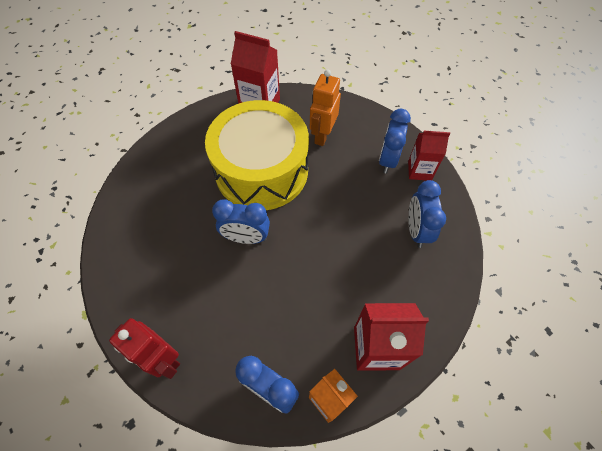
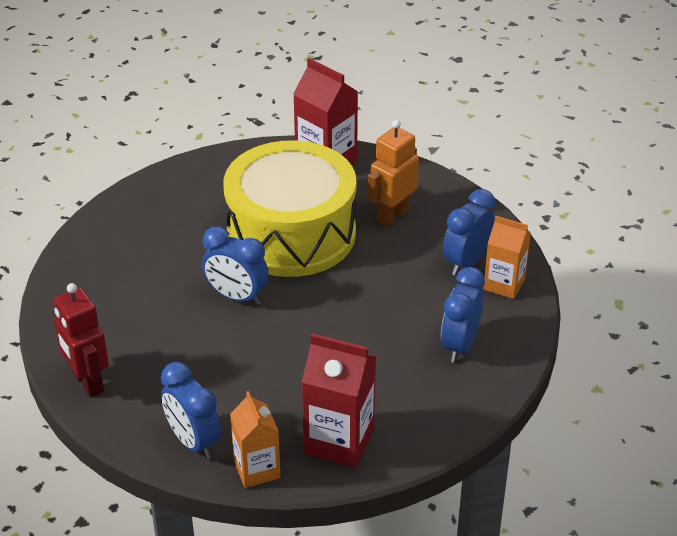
camera: 20 degrees right, 20 degrees down
(419, 170) = (504, 284): red carton -> orange carton

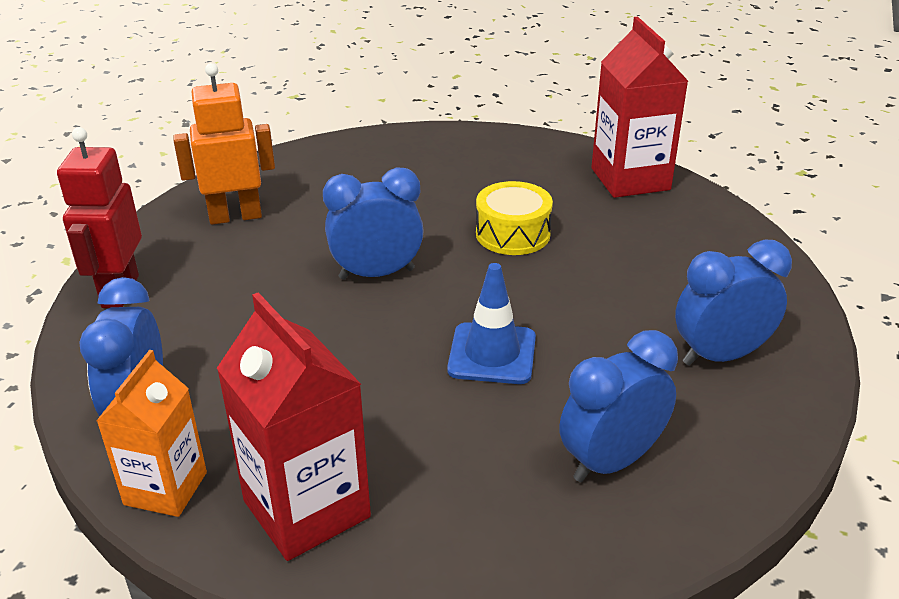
camera: 35 degrees right, 5 degrees down
(236, 297) = (376, 274): blue clock -> blue clock turned 105 degrees clockwise
(291, 233) = (513, 234): yellow drum -> yellow drum, size x0.41
(351, 316) = (492, 354): none -> blue traffic cone
(392, 215) = (663, 261): orange robot -> orange robot (235, 216)
(504, 284) = (755, 408): orange carton -> none

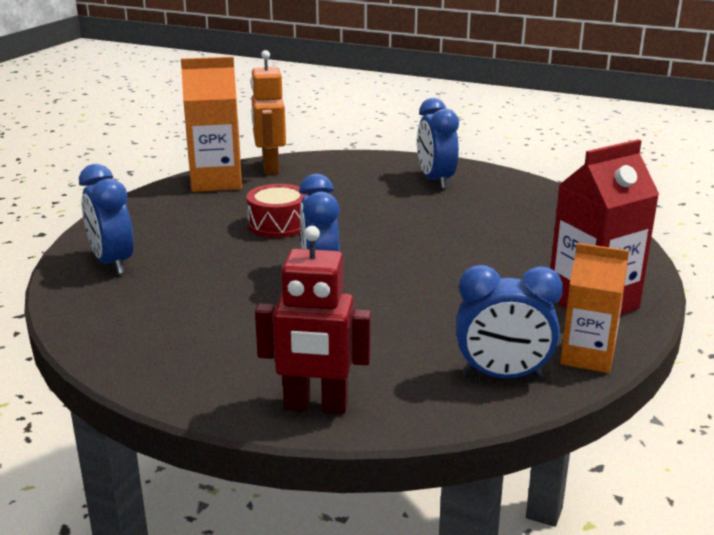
camera: 85 degrees left, 10 degrees down
(235, 216) = (190, 346): orange robot -> orange robot (270, 168)
(492, 354) = (430, 240): blue traffic cone -> none
(513, 234) = (278, 225): yellow drum -> red drum
(611, 461) = (531, 215): blue clock -> blue clock (112, 263)
(630, 179) = (216, 182): red carton -> orange carton

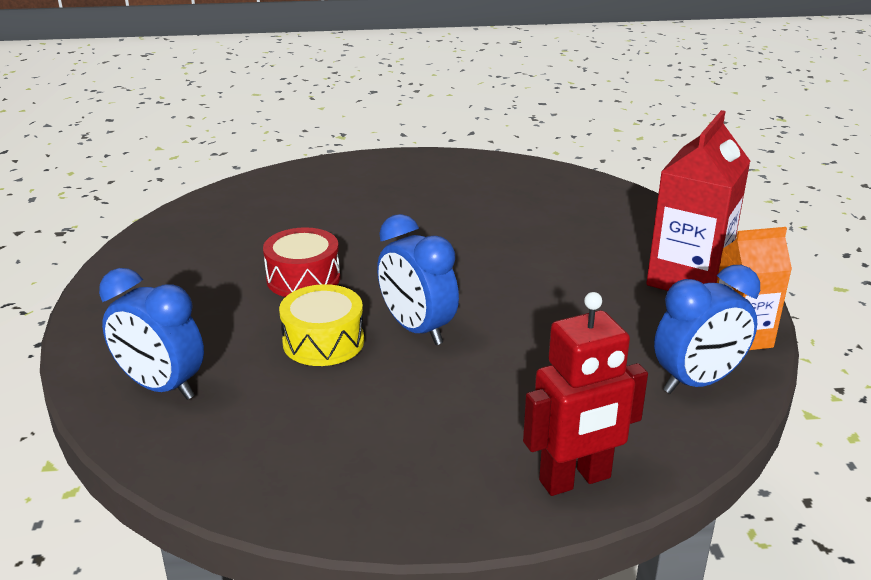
camera: 30 degrees left, 5 degrees up
(216, 182) = (168, 242): orange carton -> none
(244, 266) = (323, 342): none -> yellow drum
(270, 168) = (213, 208): orange robot -> none
(435, 181) = (409, 181): blue clock -> none

